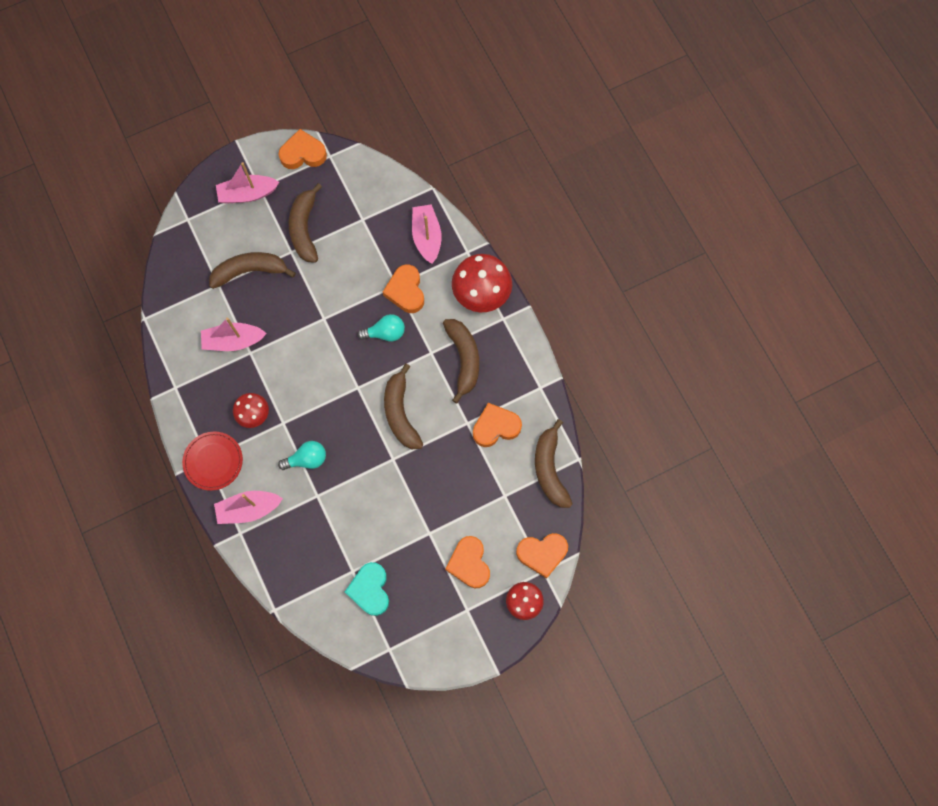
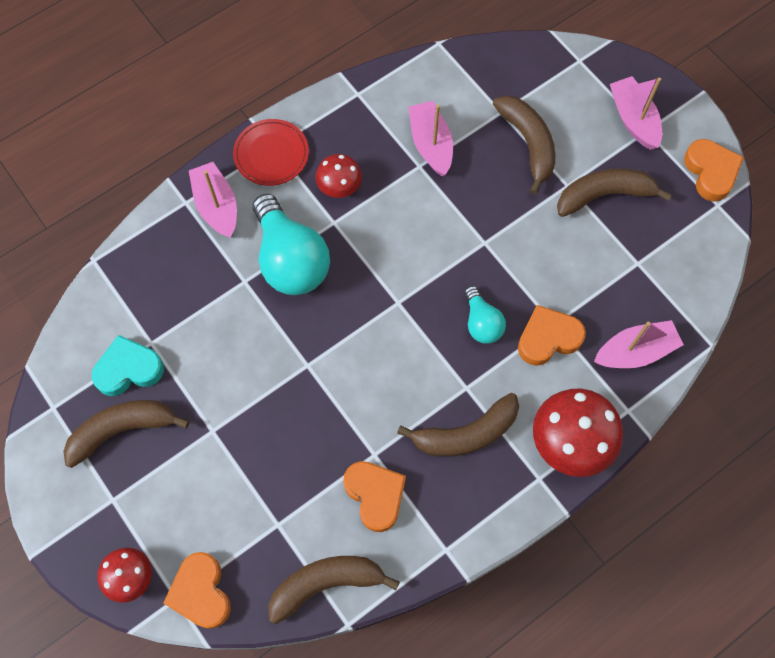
camera: 80 degrees right, 5 degrees down
(307, 459) = (290, 260): turquoise light bulb -> turquoise light bulb, size x1.88
(400, 413) = (372, 363): brown banana -> brown banana (122, 430)
(469, 563) = (176, 492): orange heart -> none

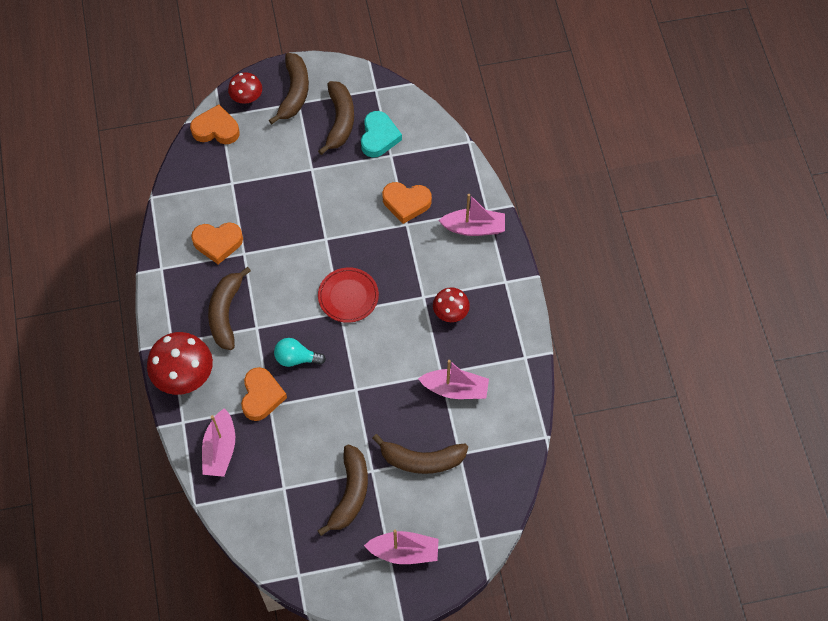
camera: 115 degrees right, 5 degrees down
(271, 154) = (499, 278): red plate -> red plate (348, 296)
(290, 260) = (408, 258): turquoise light bulb -> none
(326, 584) = (181, 195): brown banana -> brown banana (294, 92)
(711, 172) = (328, 586): orange heart -> orange heart (406, 203)

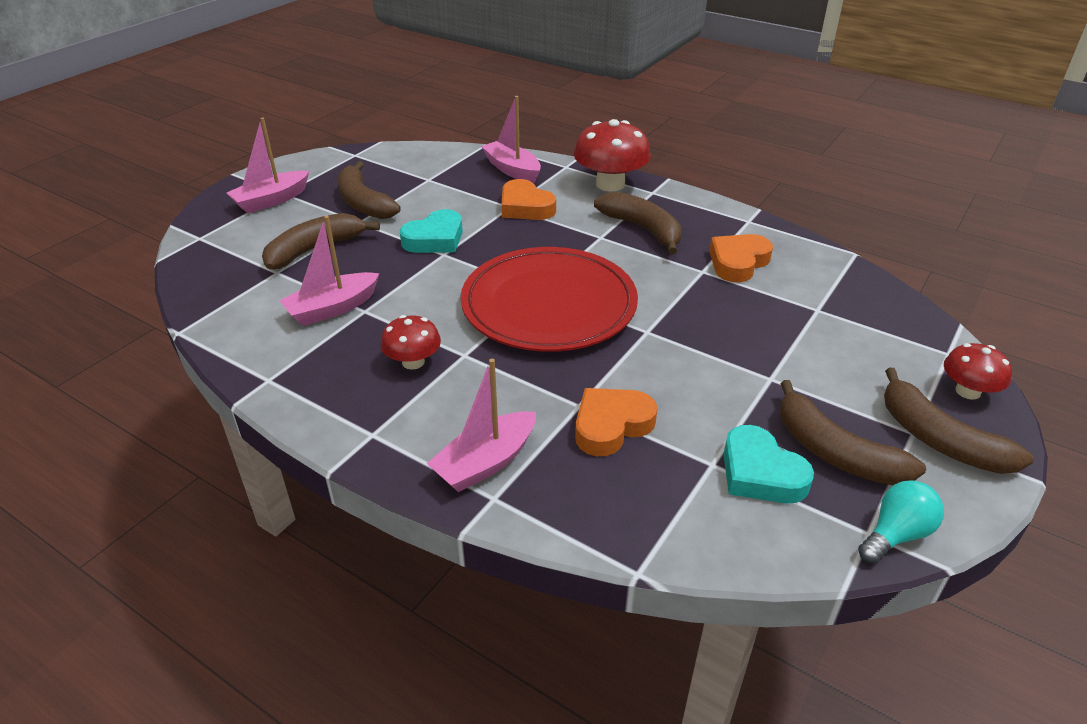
camera: 135 degrees right, 25 degrees down
(216, 129) = (925, 339): orange heart -> none
(296, 358) = (531, 240): turquoise light bulb -> turquoise light bulb (896, 534)
(346, 409) = (435, 239): none -> turquoise heart
(348, 296) = (549, 305): red plate -> red plate, size x1.95

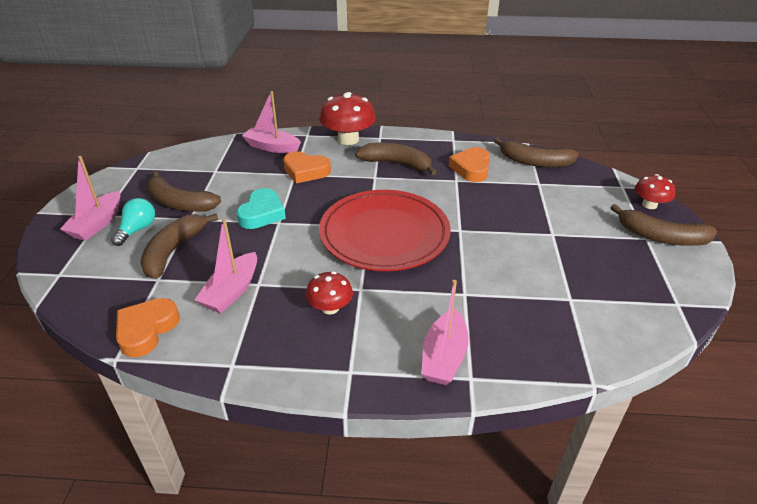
camera: 30 degrees left, 0 degrees up
(611, 425) = (495, 299): orange heart -> orange heart (146, 330)
(760, 473) = (598, 293): turquoise heart -> none
(834, 452) = (622, 265): brown banana -> brown banana (534, 162)
(896, 534) = (689, 299): turquoise light bulb -> turquoise light bulb (137, 230)

